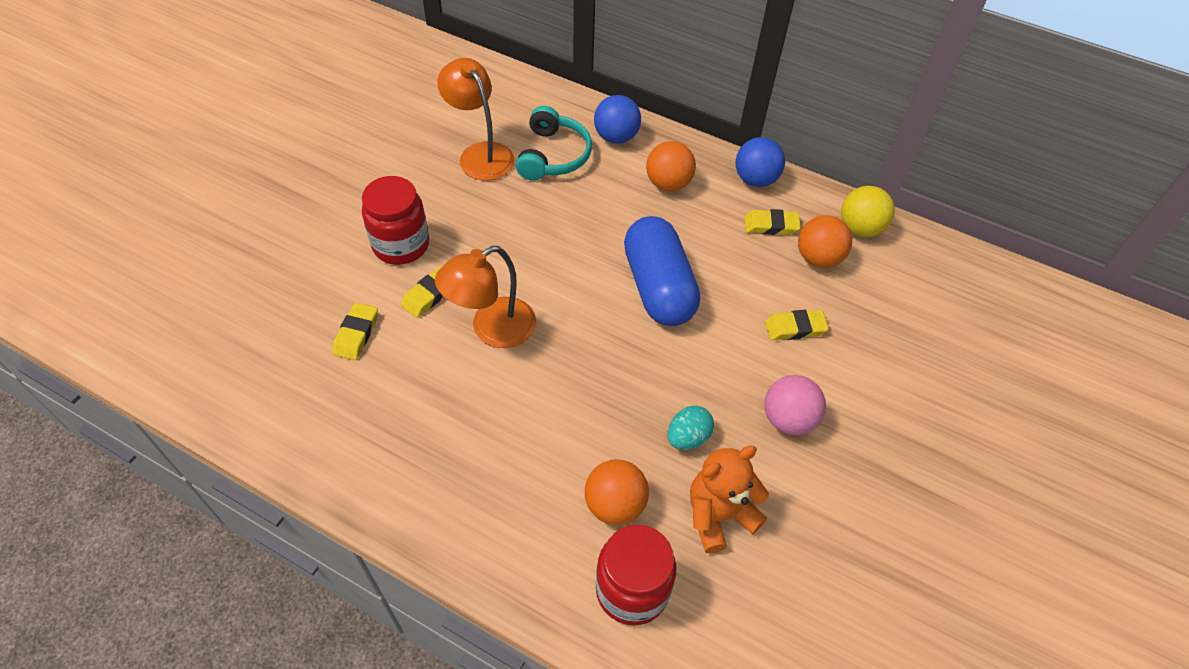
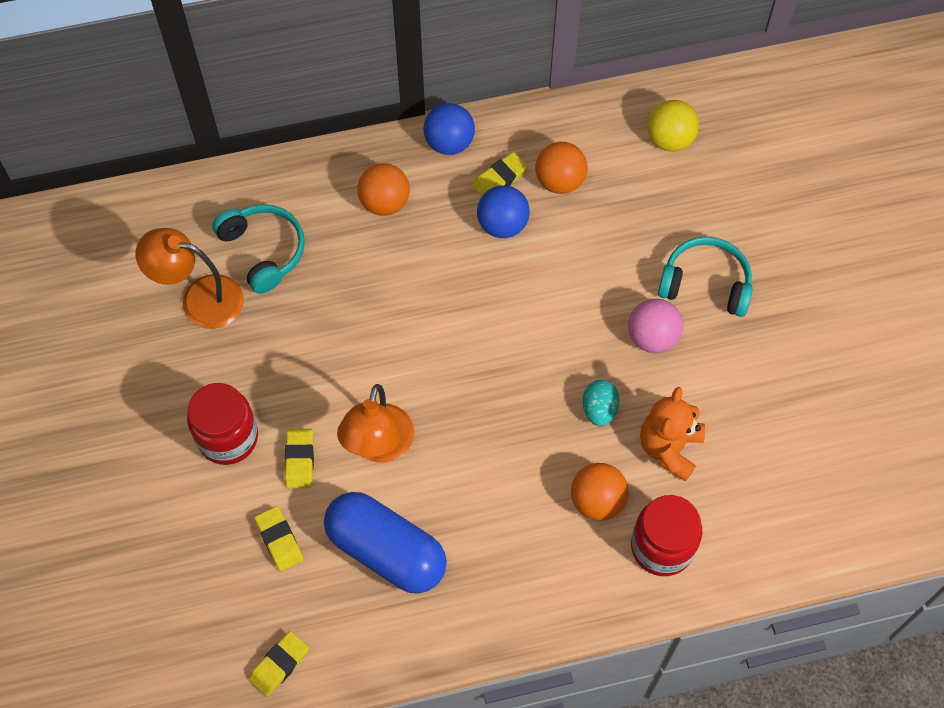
camera: 40 degrees left, 10 degrees up
(616, 137) = (297, 189): blue ball -> blue ball (502, 224)
(658, 287) = (466, 305): blue capsule -> blue capsule (386, 551)
(795, 328) = (595, 258): yellow eraser -> yellow eraser (279, 665)
(860, 228) = (567, 127): yellow ball -> yellow ball (670, 139)
(876, 415) = (705, 284): none -> turquoise headphones

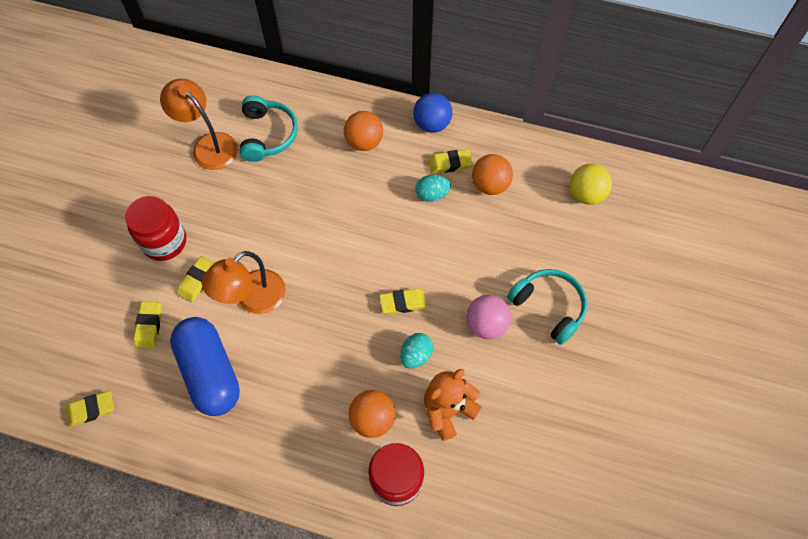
camera: 30 degrees right, 0 degrees up
(502, 224) = (432, 194): blue ball -> turquoise egg
(549, 361) = (403, 303): none -> yellow eraser

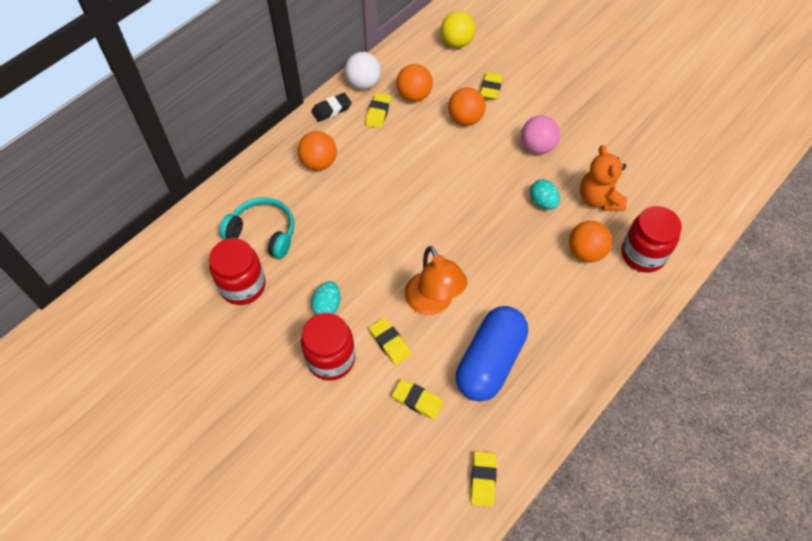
camera: 65 degrees left, 5 degrees down
(208, 145) = (243, 286): orange lamp -> red jar
(210, 372) = (490, 361): blue capsule -> blue capsule turned 60 degrees counterclockwise
(403, 303) = (492, 193): yellow eraser -> yellow eraser (491, 88)
(432, 124) = (331, 109): blue ball -> black eraser
(432, 194) = (401, 136): turquoise egg -> turquoise egg (327, 306)
(480, 136) = (363, 83): none -> white ball
(485, 242) = (465, 119): none -> orange ball
(548, 307) = (541, 103): turquoise headphones -> none

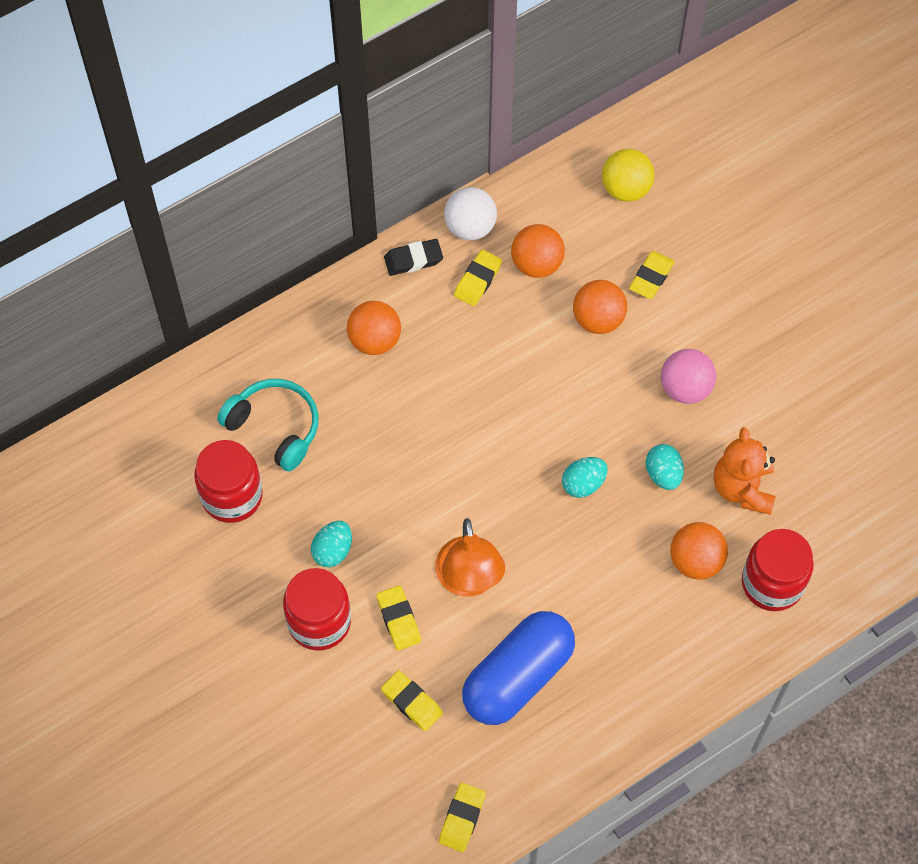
camera: 15 degrees right, 5 degrees up
(491, 220) = (583, 484): none -> turquoise egg

